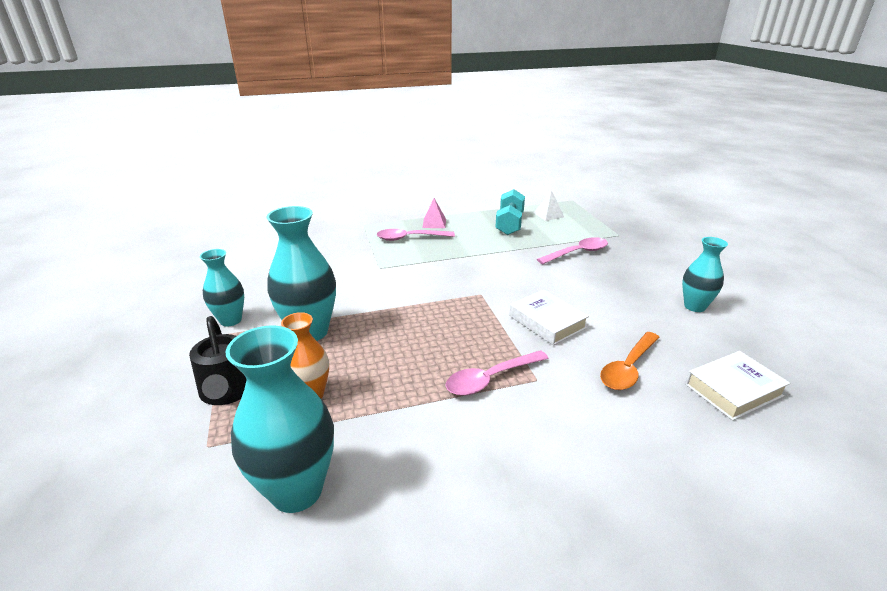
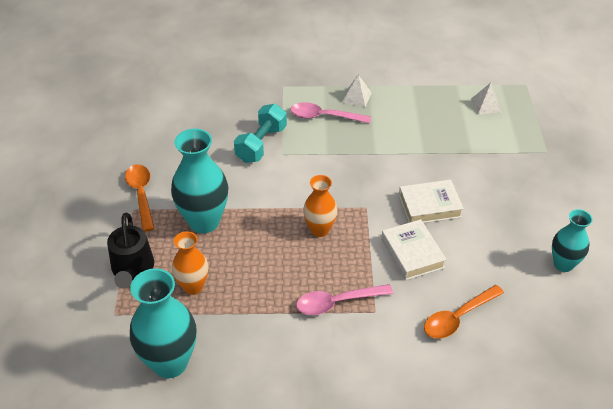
camera: 15 degrees right, 15 degrees up
(230, 320) = (141, 195): turquoise vase -> orange spoon
(434, 223) = (356, 97): pink pyramid -> white pyramid
(441, 318) = (320, 229): none -> orange vase
(509, 224) = (436, 113): turquoise dumbbell -> turquoise dumbbell (261, 144)
(577, 253) = (487, 170): pink spoon -> none
(733, 390) = (534, 358): white book -> white book (429, 206)

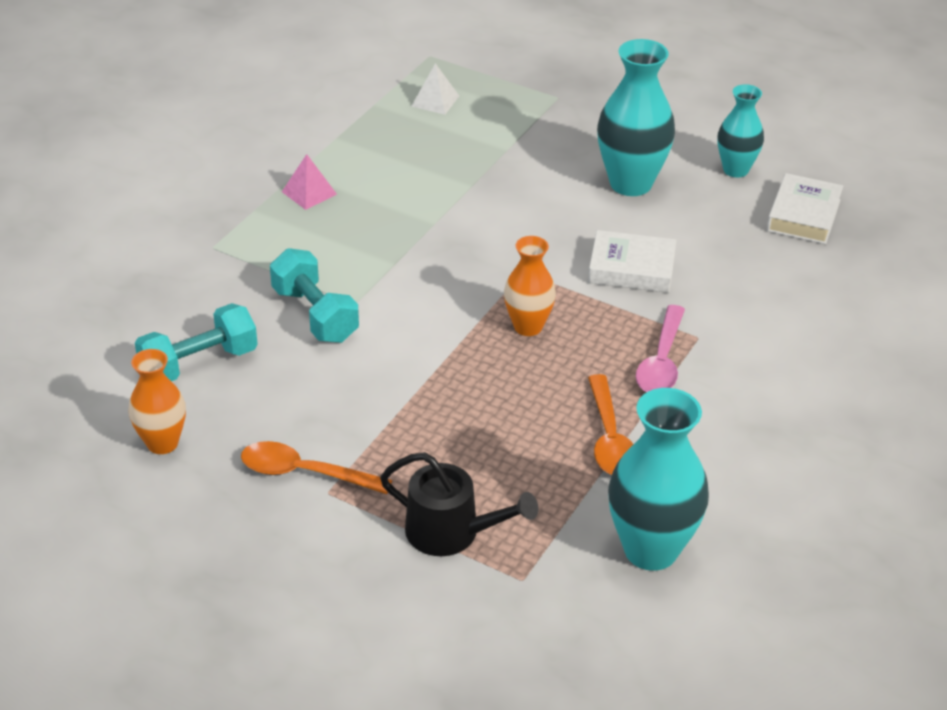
camera: 60 degrees left, 5 degrees down
(193, 286) = (533, 481): orange vase -> orange vase (162, 443)
(194, 123) = (199, 363): none -> turquoise dumbbell
(204, 222) = (420, 427): turquoise vase -> turquoise vase (630, 183)
(324, 117) = (318, 236): pink spoon -> none
(356, 97) = (309, 193): white pyramid -> pink pyramid
(429, 206) = (566, 221): white book -> white book (803, 215)
(458, 317) = (754, 278): orange spoon -> orange spoon (609, 438)

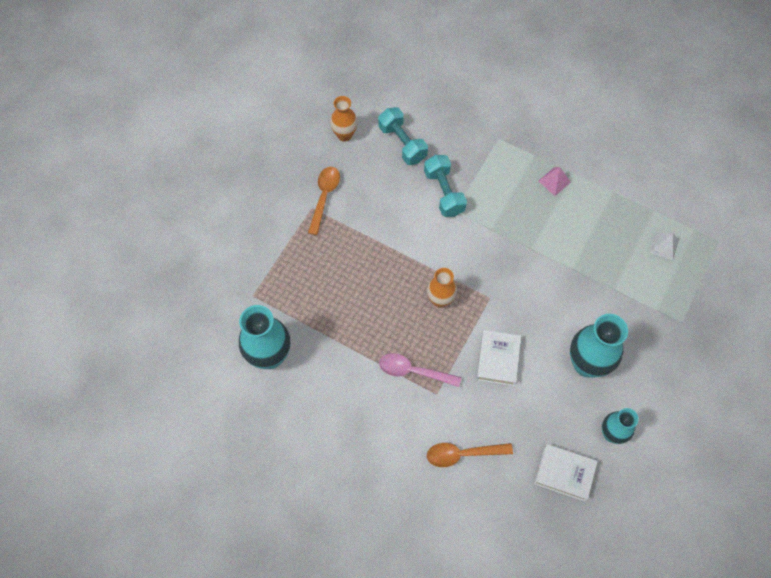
camera: 90 degrees right, 25 degrees up
(315, 315) = (444, 192): turquoise dumbbell -> turquoise dumbbell turned 75 degrees counterclockwise
(451, 532) = (284, 263): black watering can -> none
(609, 438) = (350, 340): orange spoon -> orange spoon (463, 454)

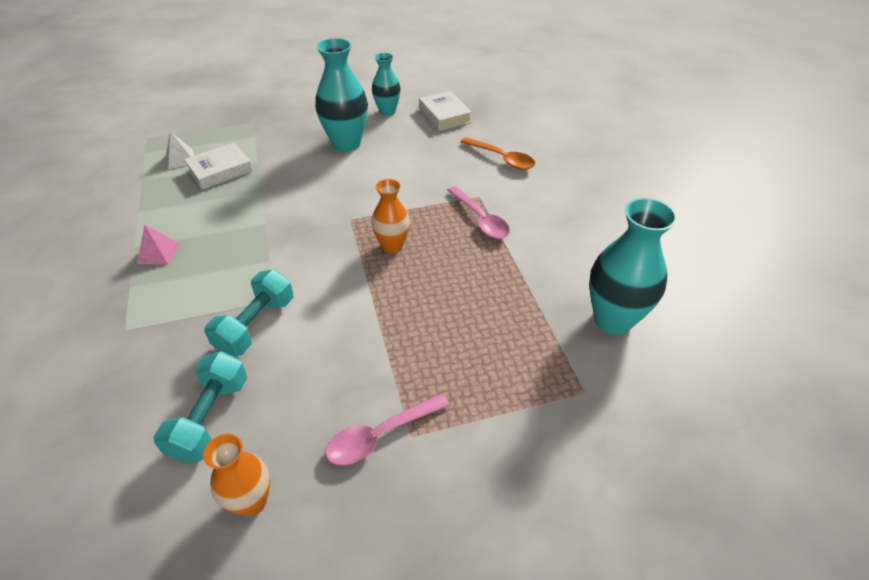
camera: 135 degrees left, 20 degrees down
(324, 197) = (380, 435): orange spoon -> pink spoon
(497, 359) = (403, 183): white book -> white book (220, 170)

